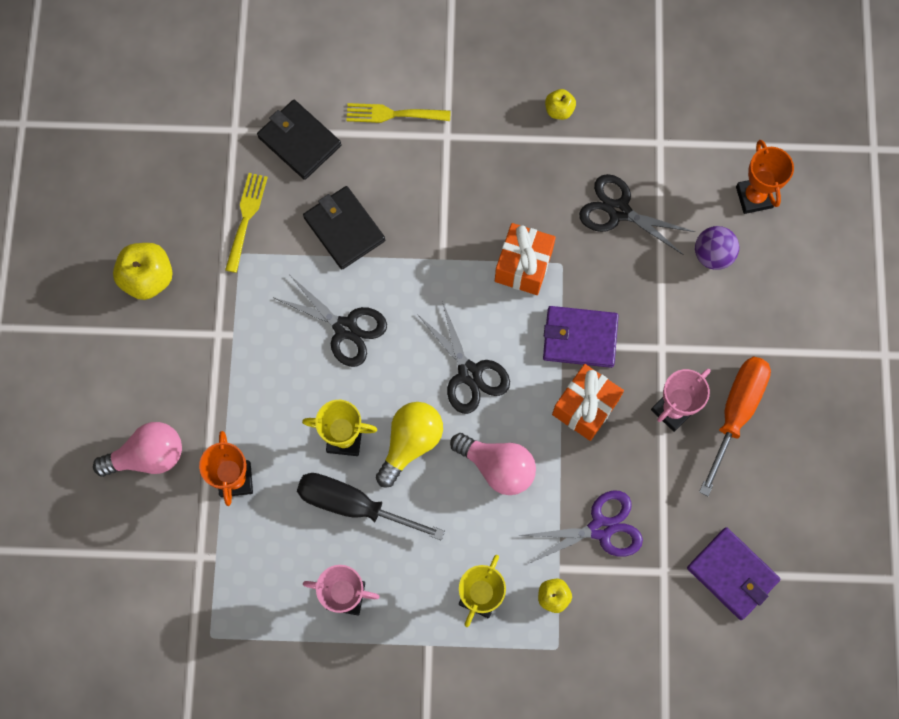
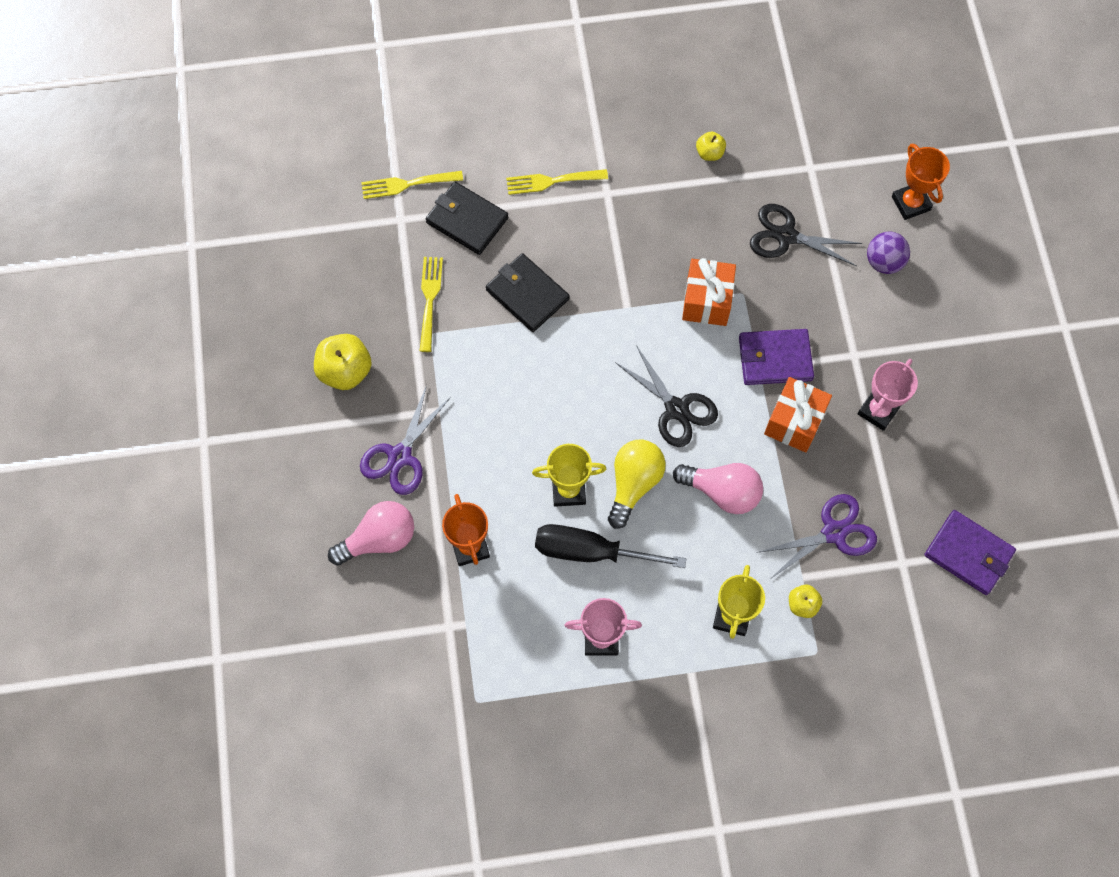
camera: 10 degrees left, 5 degrees down
(185, 375) = (400, 456): none -> purple scissors
(247, 94) = (407, 184): none -> yellow fork
(345, 328) = (547, 387): black scissors -> none
(736, 412) = (938, 403): orange screwdriver -> none

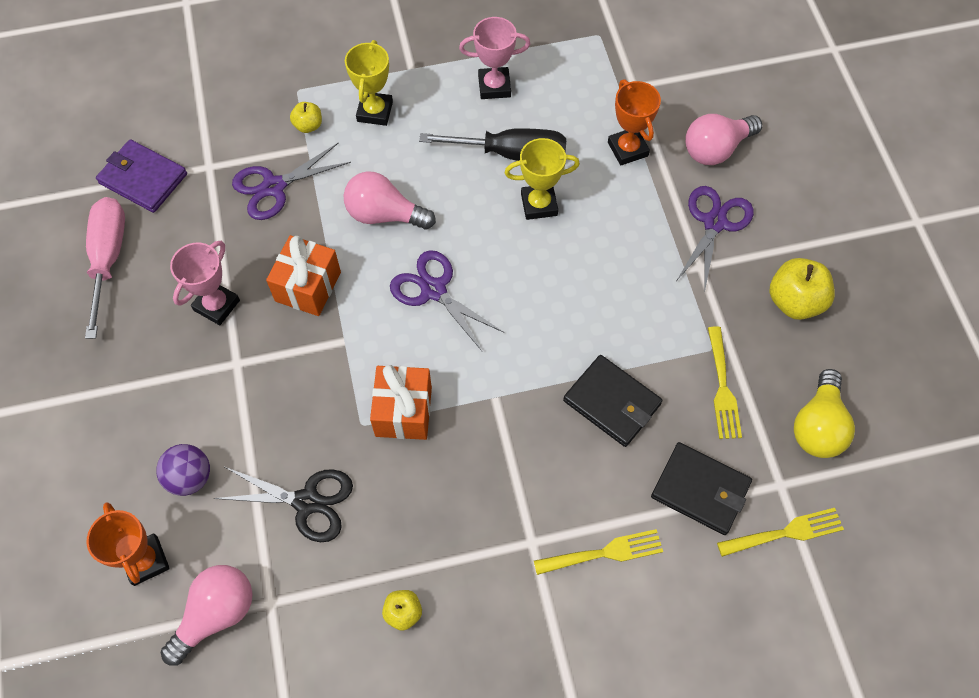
camera: 175 degrees right, 5 degrees down
(633, 484) = (474, 215): yellow light bulb -> yellow light bulb (818, 426)
(676, 409) = (434, 290): black scissors -> purple scissors
(775, 359) = (326, 351): purple wallet -> none
(851, 163) = (216, 614): none -> pink light bulb
(987, 466) = (108, 258): none -> pink screwdriver

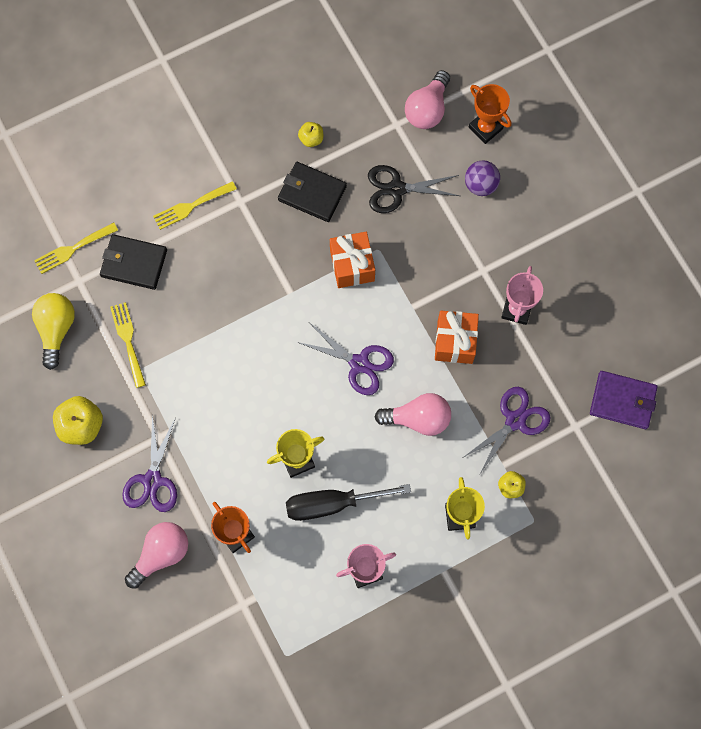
camera: 165 degrees right, 10 degrees up
(108, 258) = (614, 326): pink screwdriver -> none
(612, 402) = (206, 309): black wallet -> black wallet (312, 193)

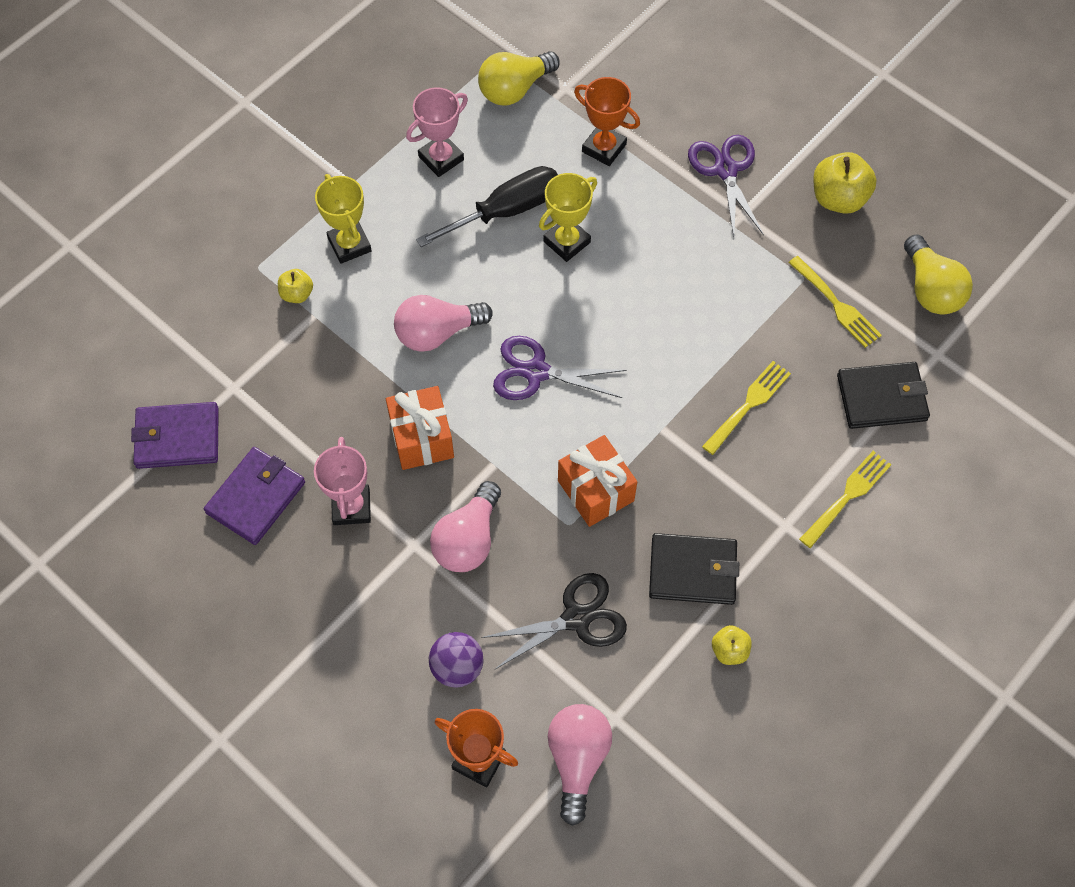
camera: 160 degrees right, 10 degrees down
(73, 249) = (968, 389): yellow fork -> yellow fork (748, 404)
(161, 554) = (678, 105): pink light bulb -> pink light bulb (468, 539)
(283, 617) = (514, 89): none -> yellow light bulb
(515, 421) = (313, 369): purple scissors -> none
(578, 338) = (256, 497): none -> purple wallet

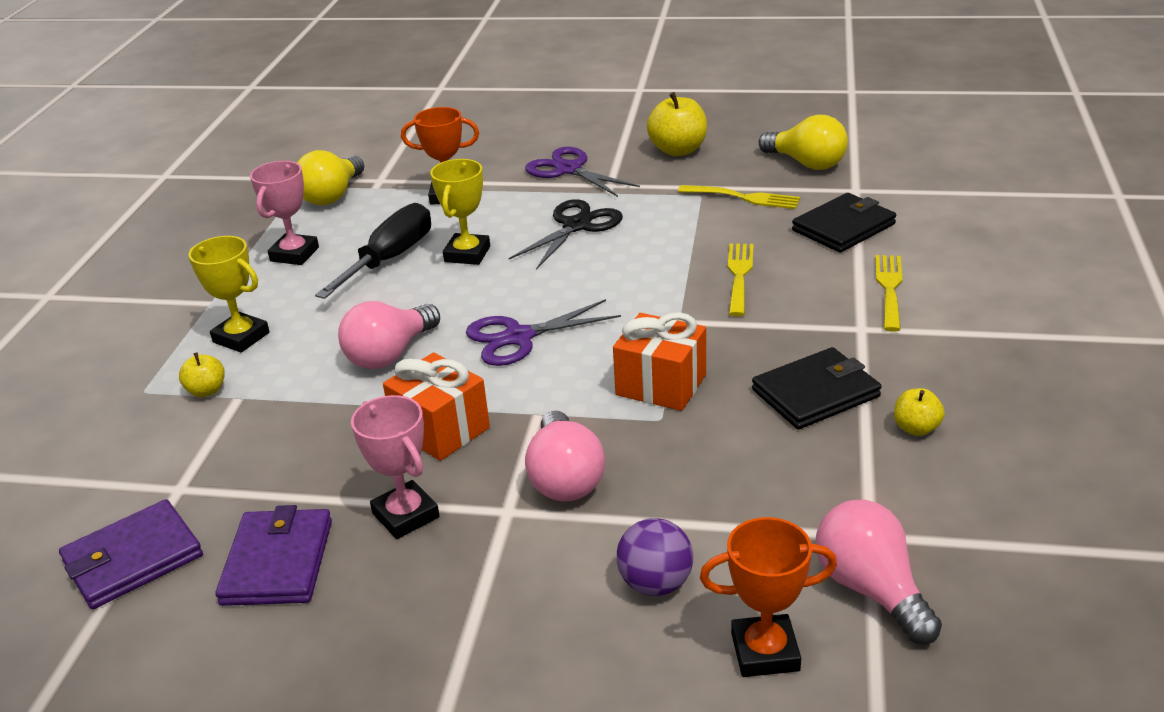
camera: 30 degrees left, 30 degrees down
(576, 618) = (742, 480): black scissors -> black scissors (576, 226)

